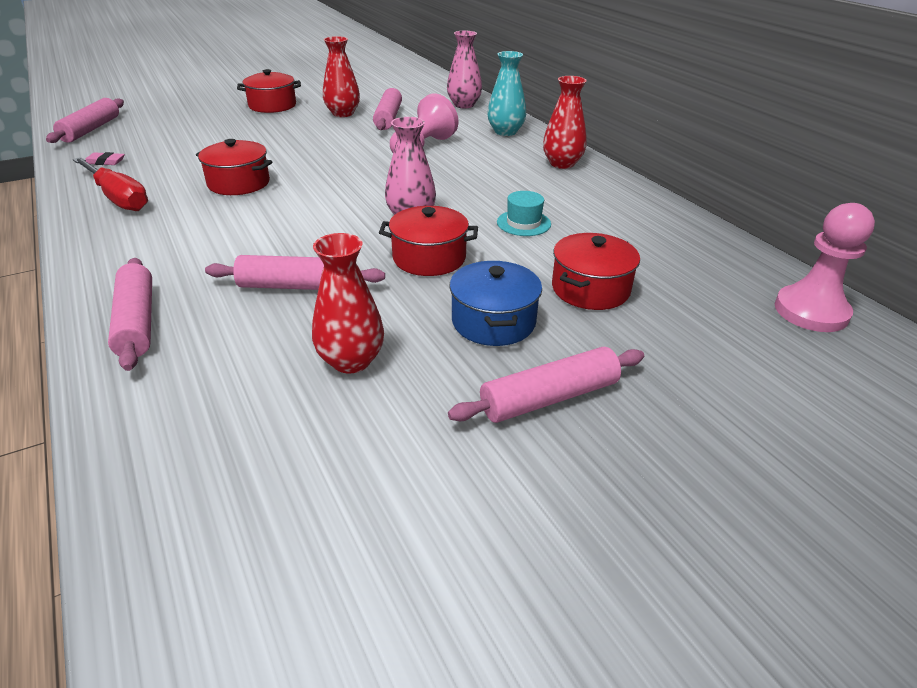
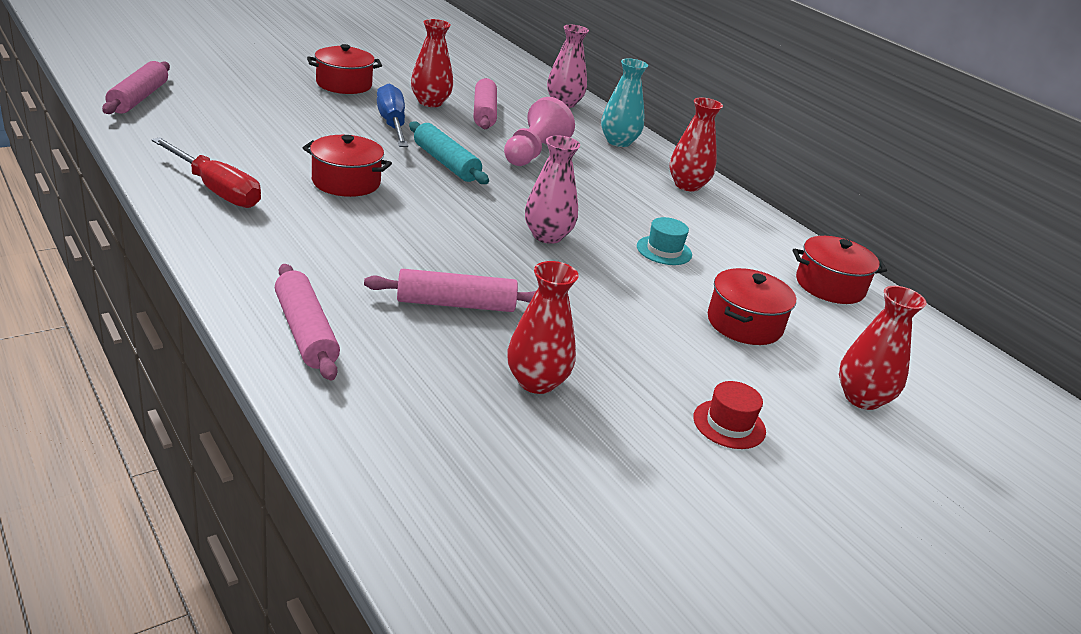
camera: 10 degrees left, 5 degrees down
(105, 162) = (178, 143): pink eraser -> none
(301, 133) = (392, 124): none -> blue screwdriver
(337, 161) = (446, 163): none -> turquoise rolling pin
(429, 258) = (579, 282): red pot -> red pot (830, 286)
(493, 321) = (660, 351): blue pot -> none
(549, 398) = (729, 424): pink rolling pin -> red hat
(707, 361) = (862, 398): none -> red vase
(811, 311) = (947, 357): pink pawn -> none

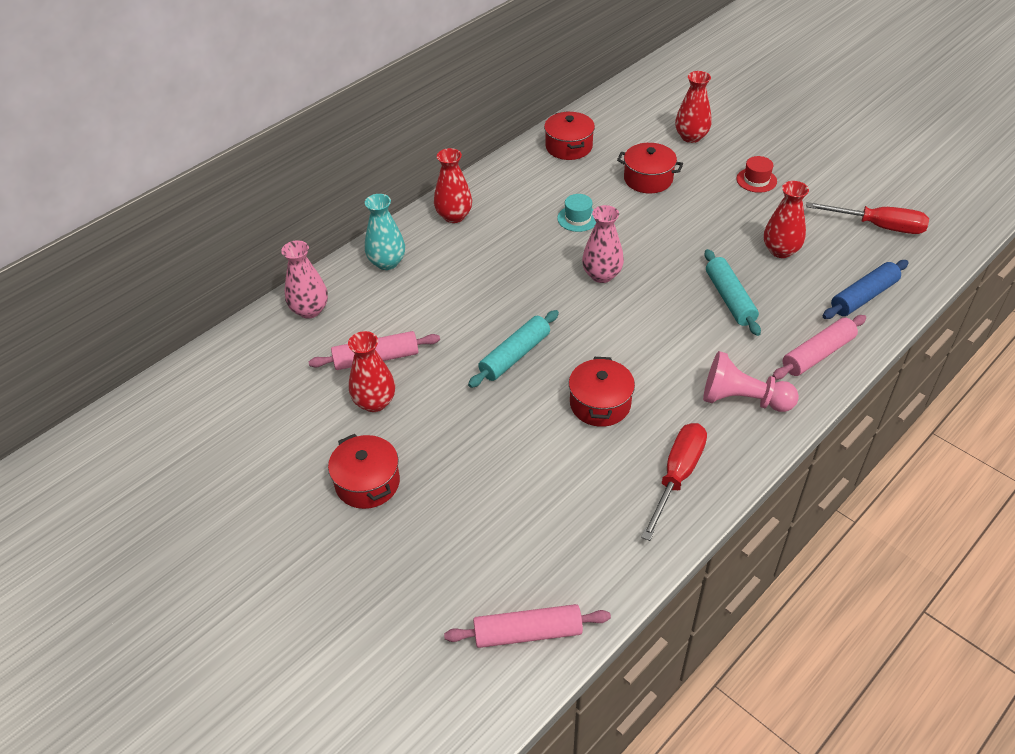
camera: 95 degrees left, 15 degrees up
(388, 421) = (863, 297): none -> blue rolling pin
(392, 124) = (453, 413): blue screwdriver -> none
(456, 304) = (730, 299): pink rolling pin -> turquoise rolling pin
(534, 153) = (453, 308): pink pawn -> pink pawn (743, 399)
(558, 520) = (878, 226): none -> red screwdriver

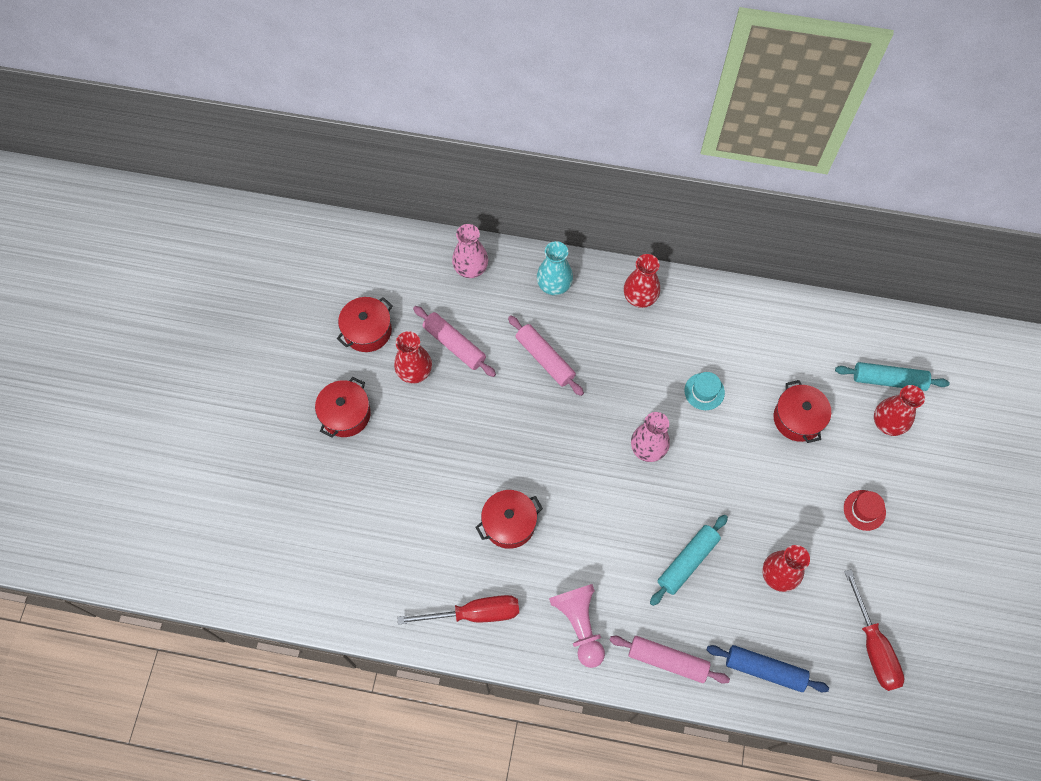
camera: 55 degrees right, 20 degrees up
(515, 355) = (518, 436): turquoise rolling pin -> turquoise rolling pin (888, 380)
(528, 633) = (292, 585): pink rolling pin -> pink rolling pin (545, 359)
(569, 147) = (795, 329): red pot -> red pot (367, 331)

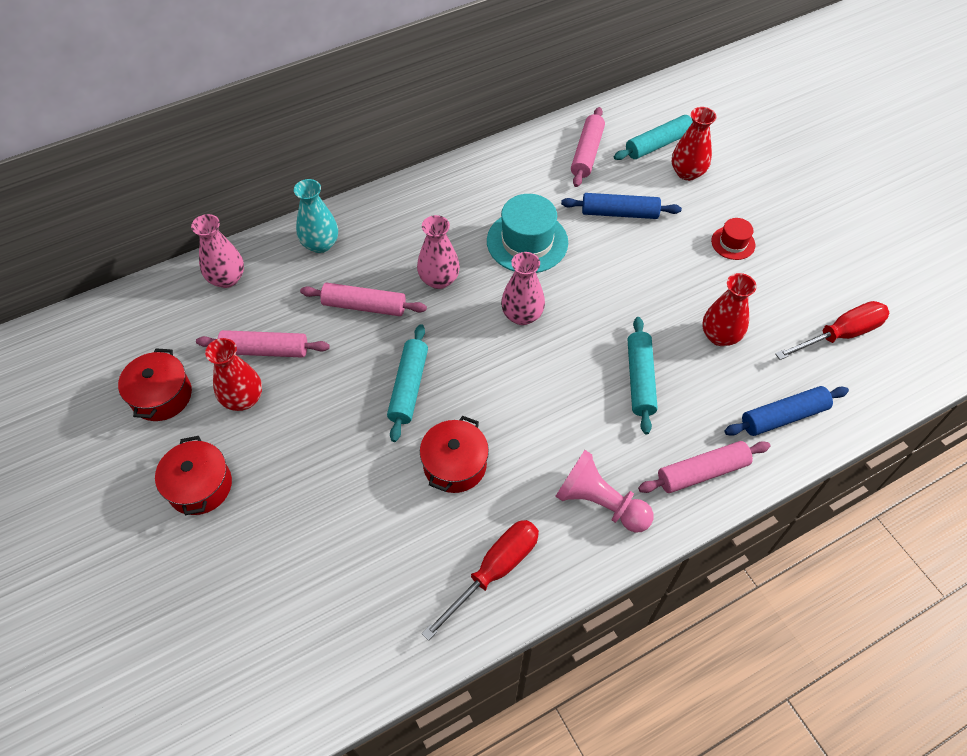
camera: 40 degrees left, 10 degrees down
(525, 444) = (408, 387): none -> turquoise rolling pin
(613, 376) = (439, 279): none -> pink vase
(640, 297) = (406, 207): red vase -> none
(704, 391) = (527, 242): turquoise hat -> turquoise hat, size x1.87
(798, 418) = (619, 213): red pot -> blue rolling pin
(821, 347) = (587, 153): none -> pink rolling pin
(873, 646) = (840, 334): red screwdriver -> red screwdriver turned 60 degrees counterclockwise

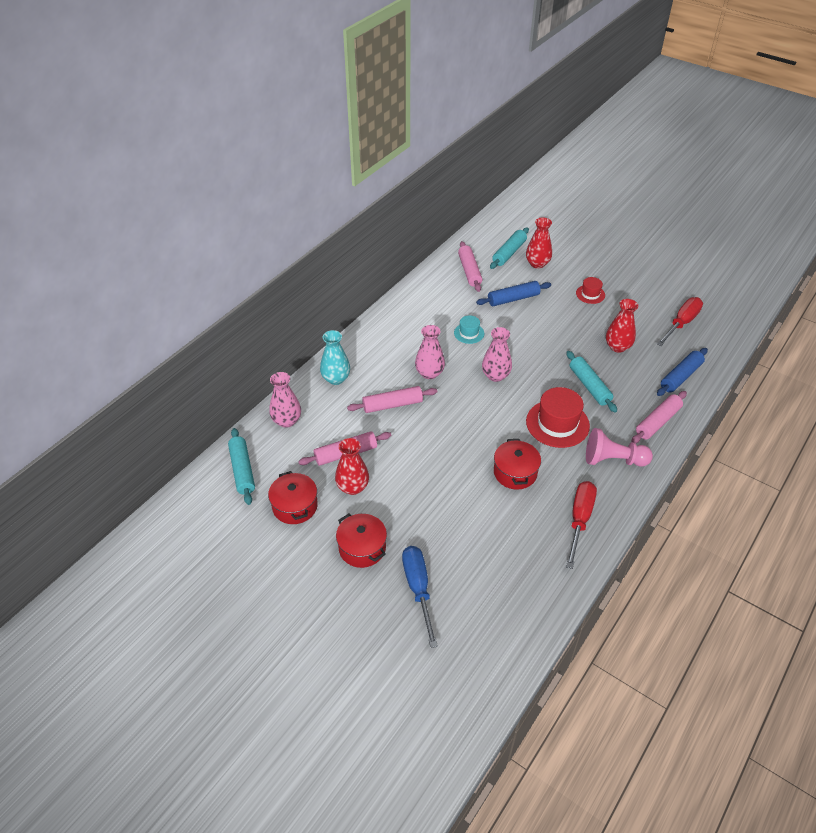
camera: 25 degrees left, 10 degrees down
(227, 573) = (418, 589): none -> blue screwdriver
(408, 387) = (455, 440): turquoise rolling pin -> turquoise rolling pin (242, 470)
(527, 242) = (469, 333): turquoise hat -> turquoise hat, size x0.53
(558, 417) = (557, 423): none -> red hat

